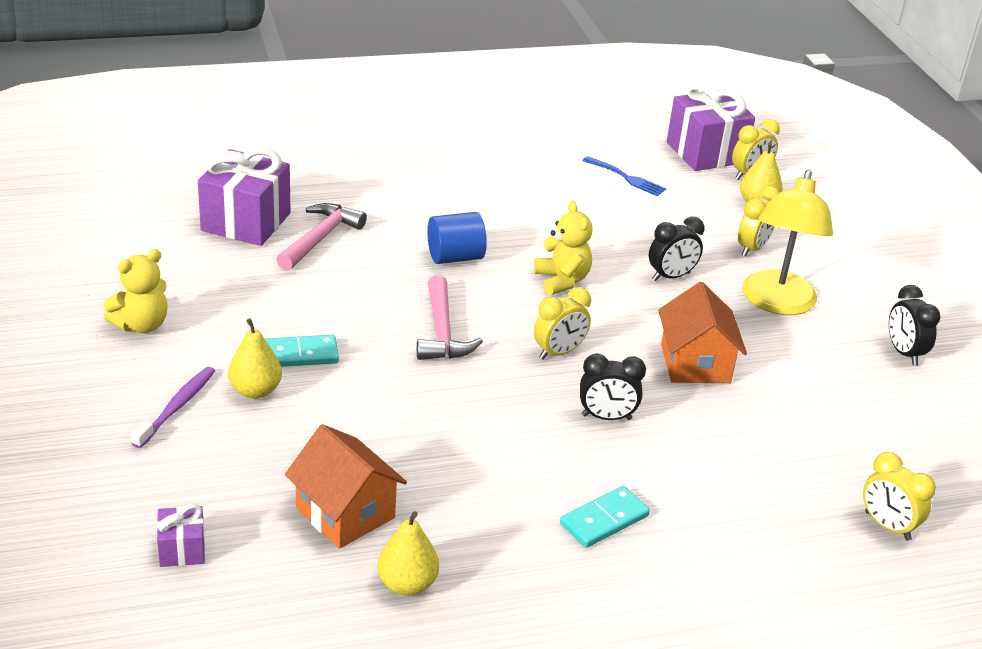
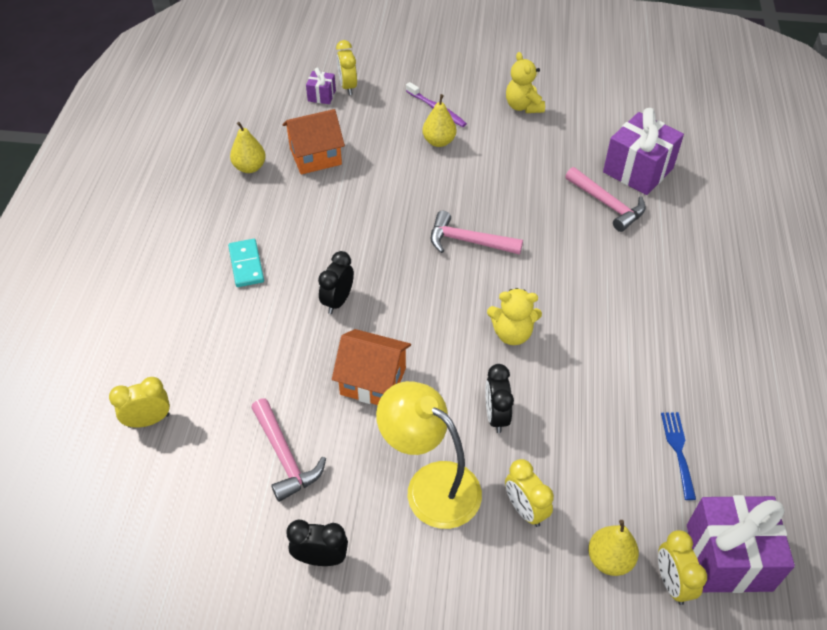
camera: 115 degrees right, 15 degrees up
(299, 355) = (468, 166): turquoise domino -> none
(455, 257) = (563, 275): blue cylinder -> none
(559, 352) = (420, 299): yellow clock -> yellow clock (348, 87)
(626, 178) = (678, 451): blue fork -> blue fork turned 120 degrees clockwise
(832, 403) = (285, 457): none -> pink hammer

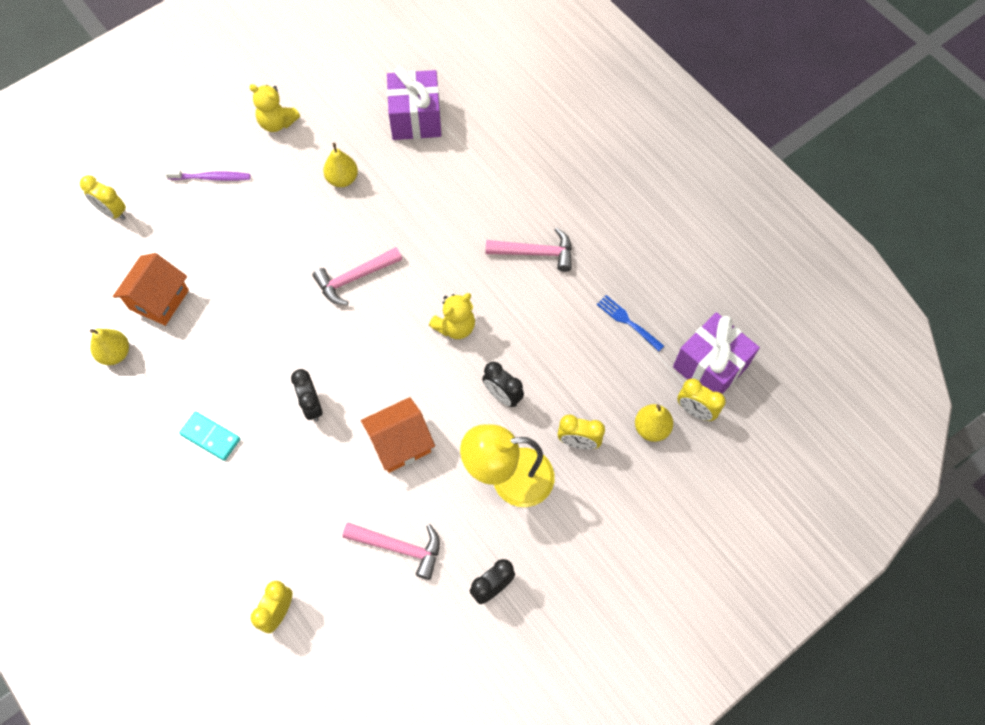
camera: 45 degrees left, 15 degrees up
(321, 96) = (99, 238): purple gift -> none
(439, 141) = (244, 207): yellow pear -> yellow pear (342, 179)
(607, 204) = (421, 166): pink hammer -> pink hammer (536, 253)

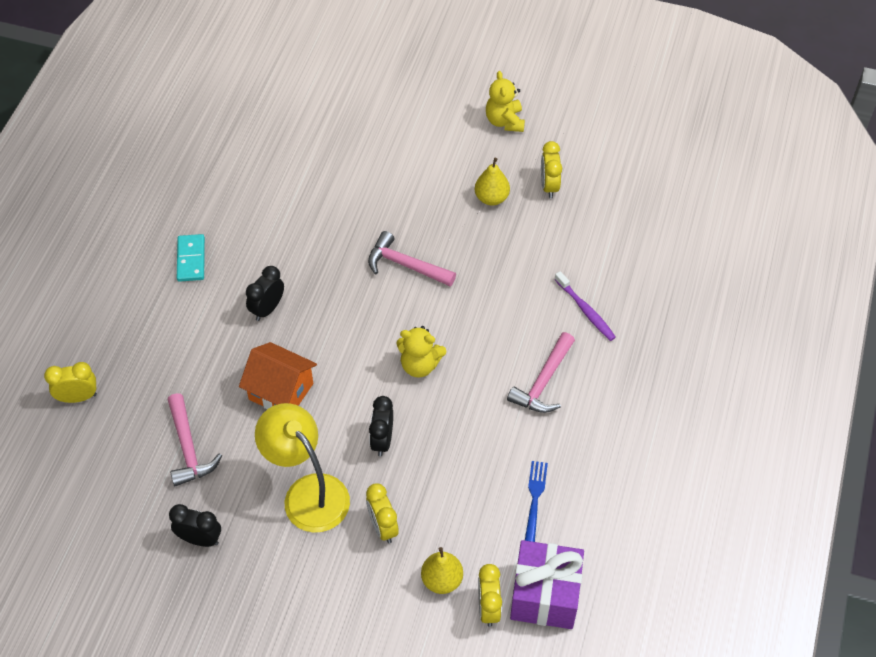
camera: 55 degrees right, 10 degrees down
(113, 212) = (332, 74): yellow clock -> yellow clock (549, 186)
(115, 353) = (214, 155): yellow pear -> none
(159, 299) = (281, 151): orange house -> none
(211, 178) = (415, 113): purple toothbrush -> purple toothbrush (585, 310)
(415, 118) = (598, 211): purple gift -> none
(536, 253) = (543, 382): pink hammer -> pink hammer turned 60 degrees clockwise

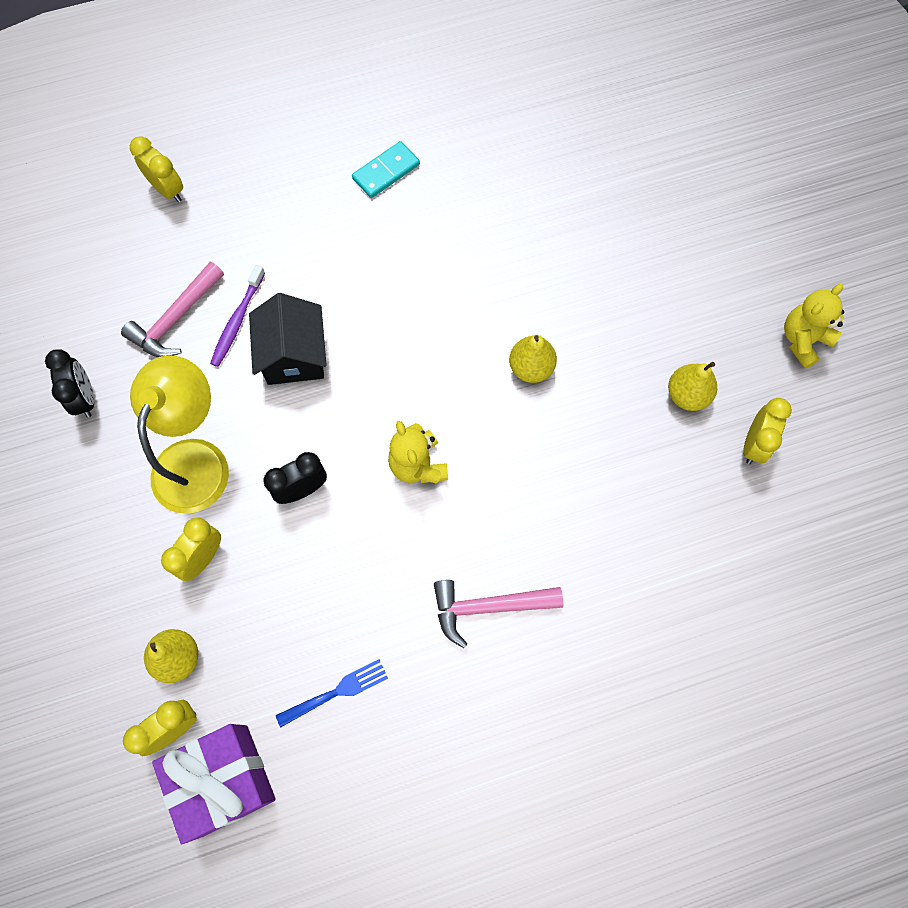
camera: 55 degrees right, 15 degrees up
(267, 309) = (380, 277): black clock -> none
(281, 391) = (294, 355): orange house -> black house
(405, 265) = (531, 368): pink hammer -> yellow pear
(549, 186) = (754, 444): yellow clock -> yellow clock turned 150 degrees clockwise
(585, 310) = (616, 593): purple toothbrush -> purple toothbrush (237, 321)

